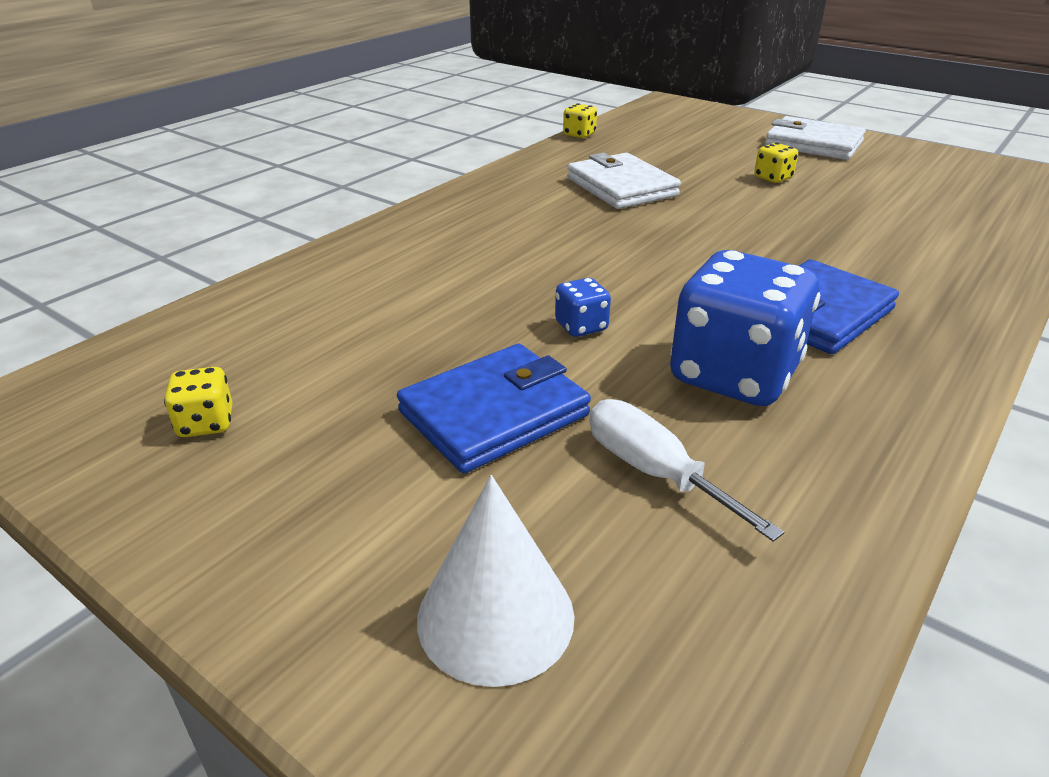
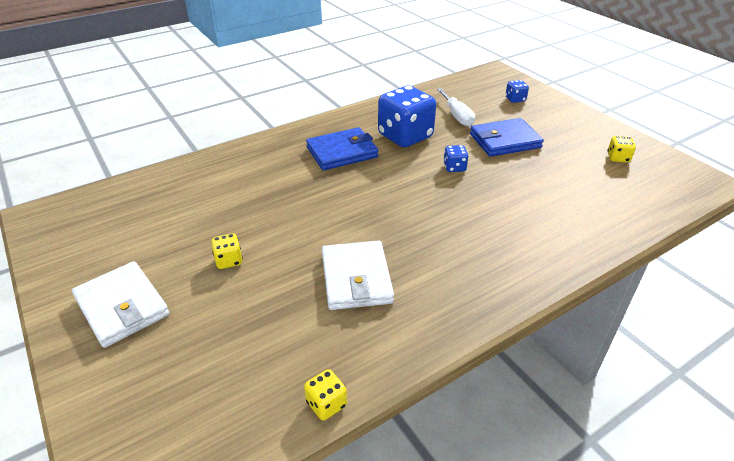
camera: 160 degrees left, 5 degrees up
(495, 616) = (515, 99): white cone -> blue dice

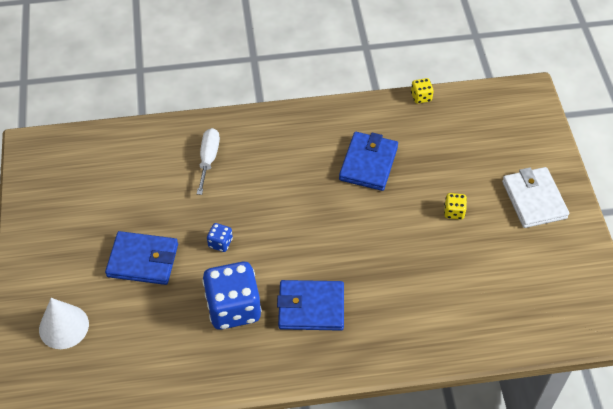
camera: 155 degrees left, 15 degrees up
(356, 278) = (368, 163): white wallet -> blue wallet
(457, 116) = (154, 321): white screwdriver -> white screwdriver (208, 159)
(515, 99) = (64, 326): blue dice -> white cone
(618, 158) = (67, 197): yellow dice -> none

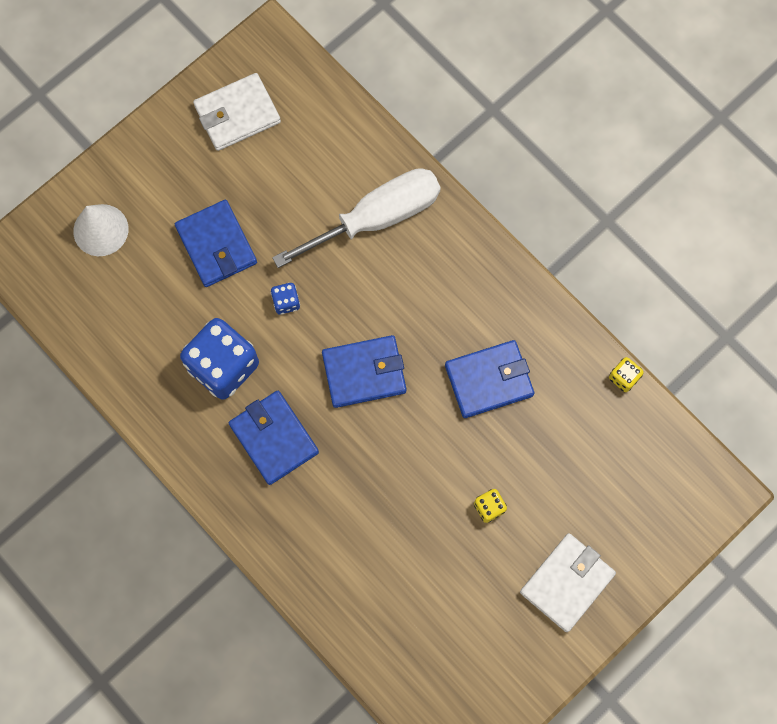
camera: 55 degrees right, 20 degrees up
(63, 193) = (237, 114): none -> white wallet
(208, 159) = (377, 218): white screwdriver -> white screwdriver, size x1.83
(308, 227) = (364, 373): none -> blue wallet

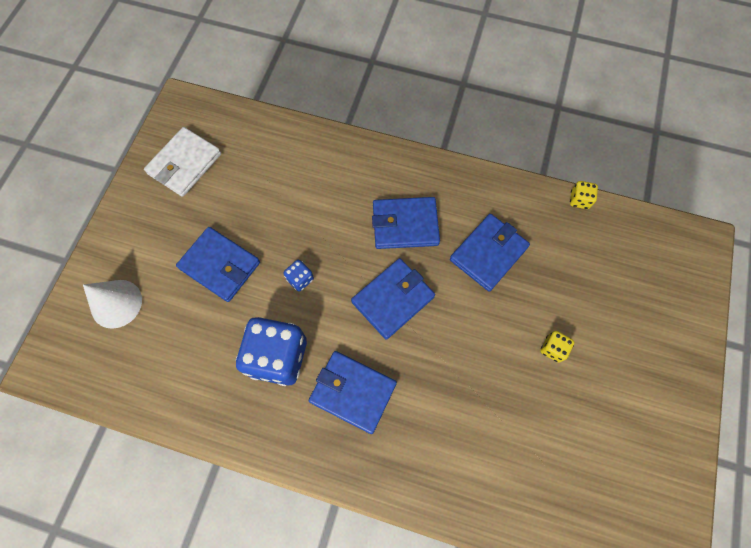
camera: 30 degrees left, 5 degrees down
(377, 218) = (333, 183): white screwdriver -> none
(423, 303) = (405, 225): none -> blue wallet
(567, 583) = (649, 373): white wallet -> none

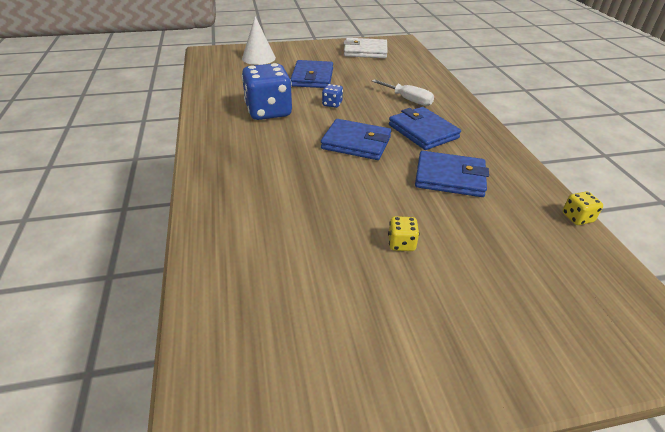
camera: 60 degrees right, 30 degrees down
(336, 197) = (408, 100): none -> white screwdriver
(353, 392) = (266, 146): blue wallet -> none

